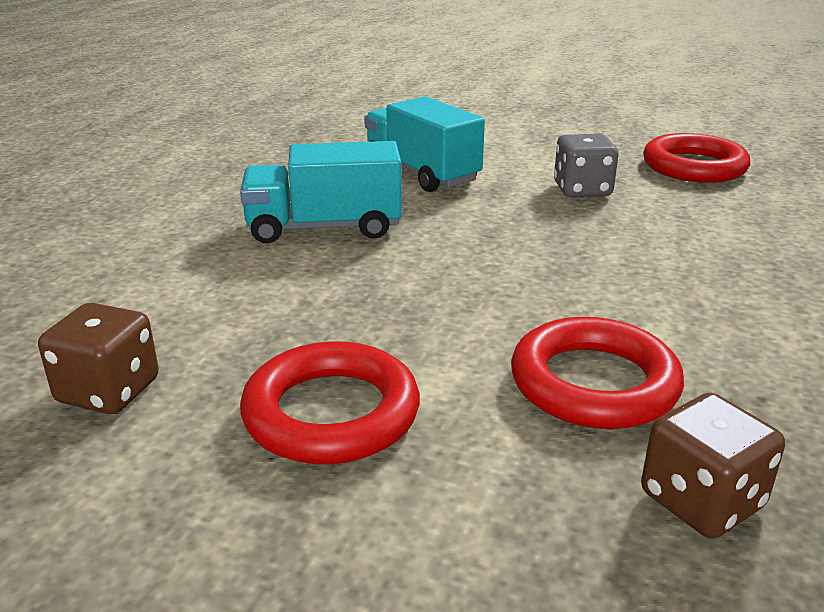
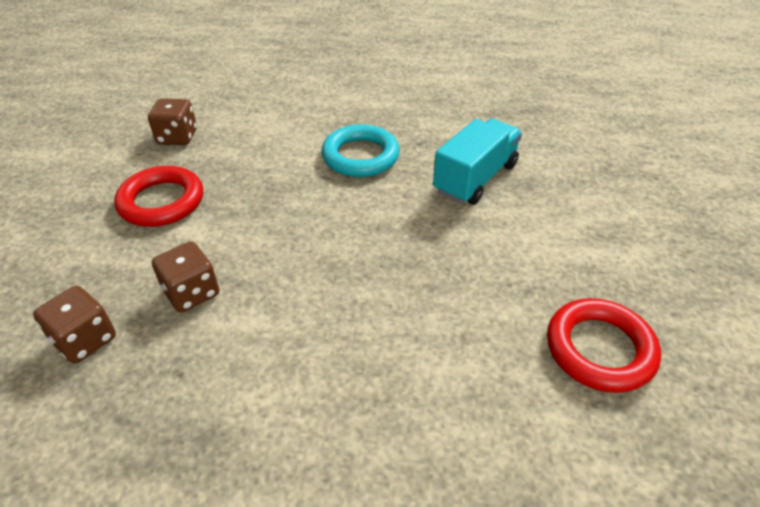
camera: 75 degrees right, 15 degrees up
(324, 228) = (360, 156): turquoise truck -> turquoise ring
(582, 190) = (489, 269): grey dice -> none
(594, 383) = (191, 292): red ring -> brown dice

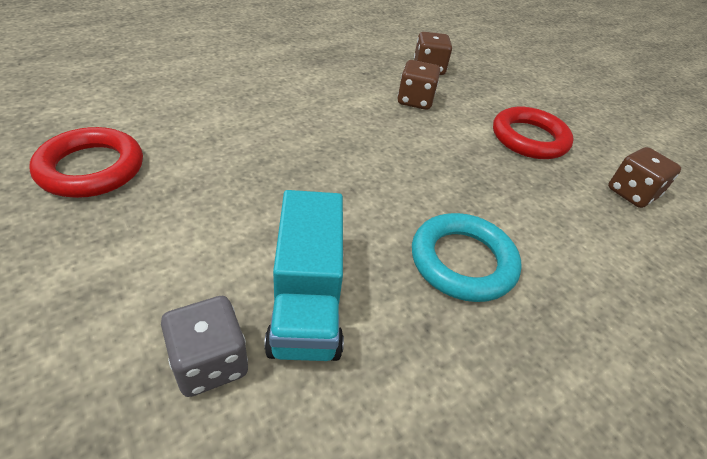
camera: 135 degrees right, 0 degrees up
(546, 176) = (210, 362): none -> grey dice

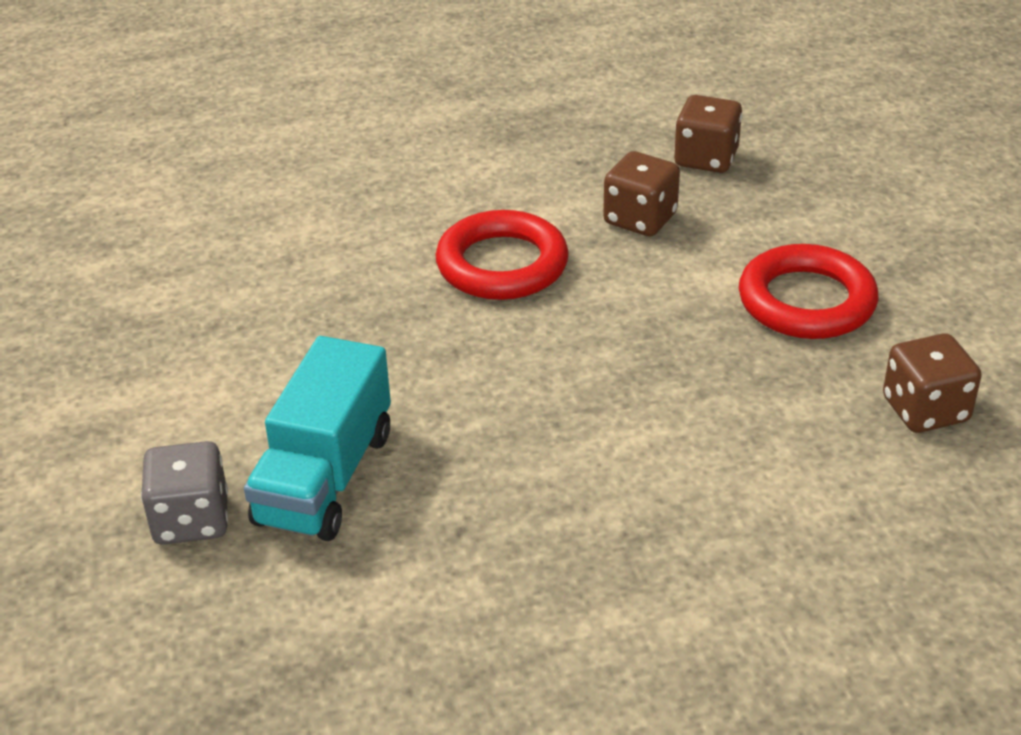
camera: 25 degrees right, 5 degrees down
(91, 168) = (123, 286): red ring -> red ring (502, 264)
(462, 261) = (558, 465): turquoise ring -> none

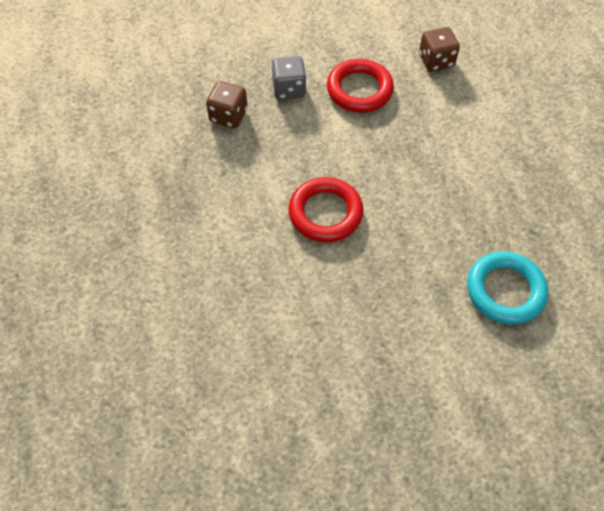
camera: 90 degrees left, 20 degrees up
(191, 520) = (543, 351): grey dice -> grey dice (289, 89)
(325, 477) = (505, 290): turquoise truck -> turquoise ring
(640, 219) = (285, 149): brown dice -> none

